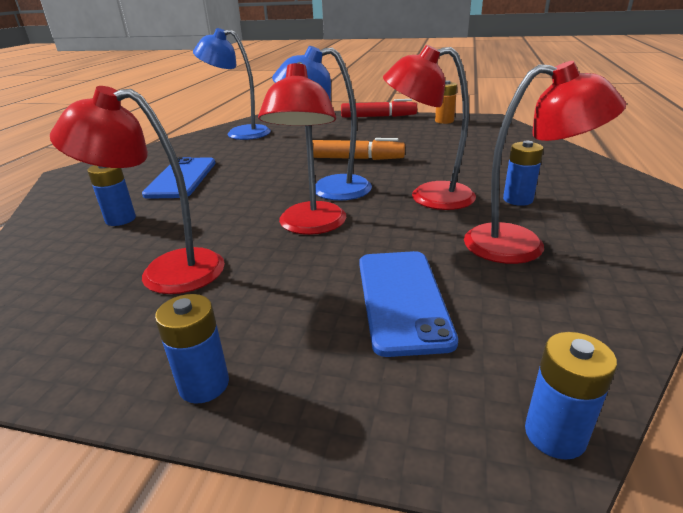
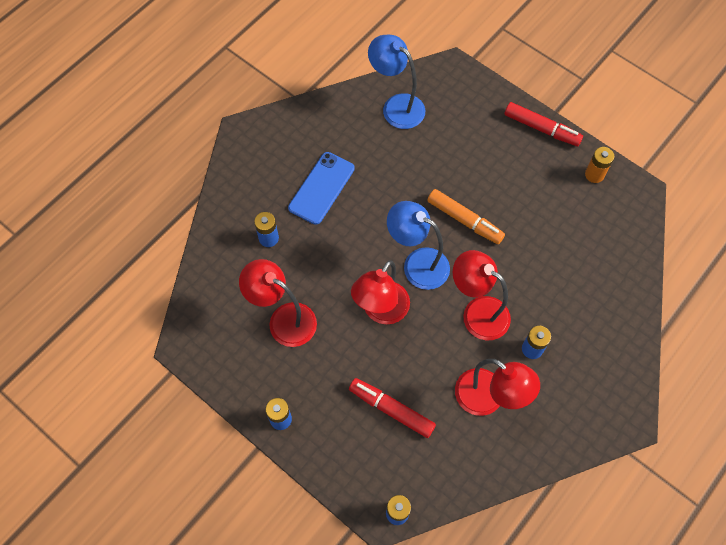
camera: 25 degrees right, 35 degrees up
(402, 299) = (391, 409): blue phone -> red marker

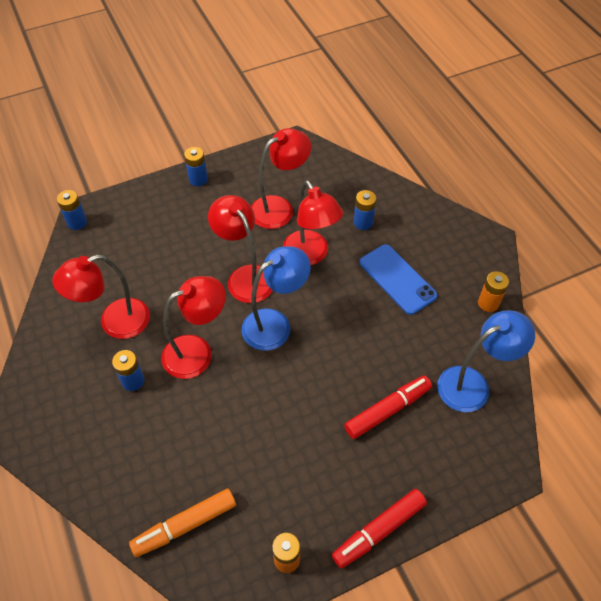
camera: 115 degrees right, 10 degrees down
(313, 116) = (488, 303): none -> orange battery
(329, 267) = (310, 255): none -> red lamp
(391, 409) = (156, 250): red marker -> red marker (388, 410)
(464, 220) = (299, 386): orange marker -> orange marker (185, 525)

